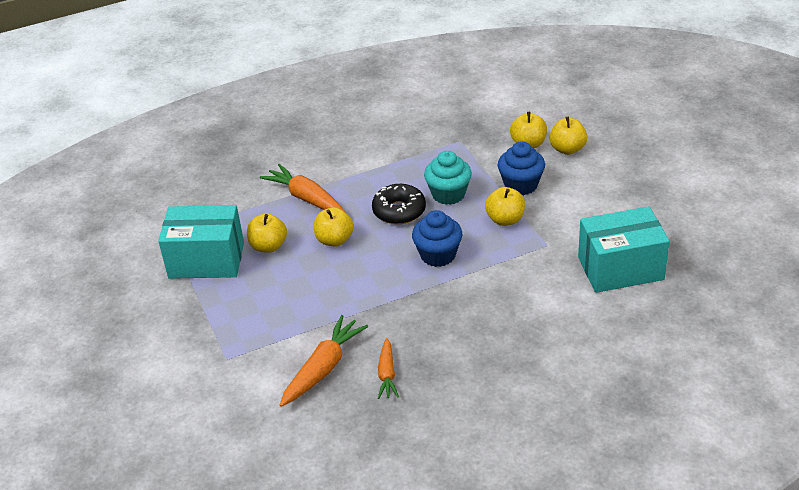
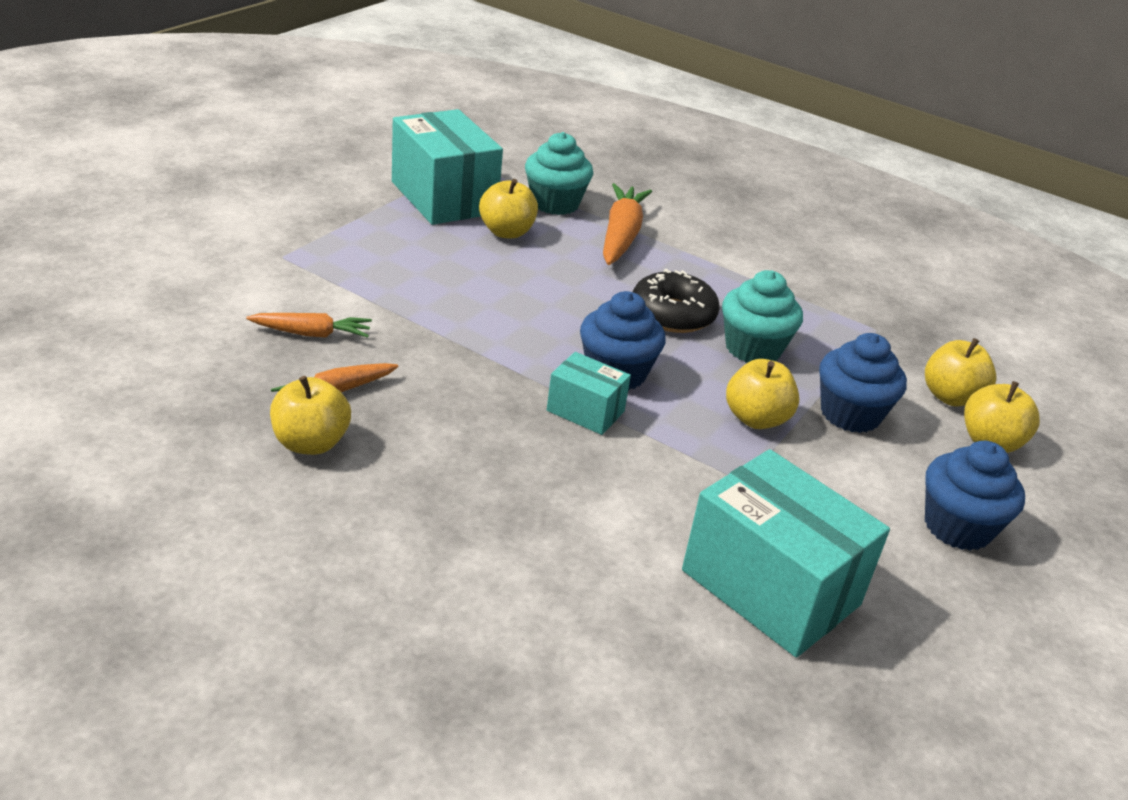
camera: 50 degrees right, 5 degrees down
(250, 212) = (555, 203): none -> turquoise cupcake
(323, 368) = (312, 334): orange carrot -> orange carrot, size x0.61
(334, 240) = (564, 277): yellow apple -> yellow apple (311, 443)
(462, 279) = (585, 411): none -> turquoise box
(615, 190) = (957, 527): none -> blue cupcake

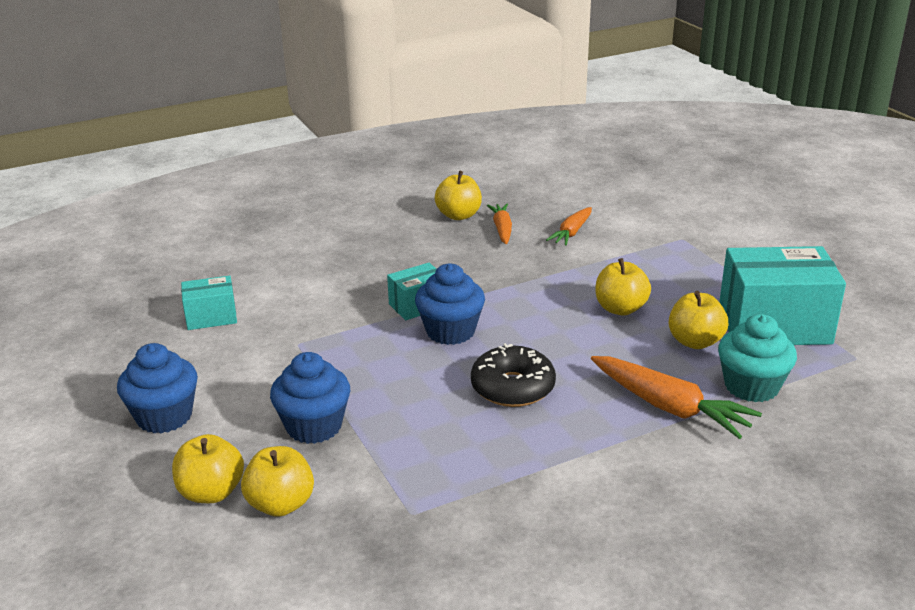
camera: 125 degrees right, 5 degrees down
(753, 348) = (435, 412): turquoise cupcake -> none
(756, 419) = (350, 375): yellow apple -> yellow apple (620, 309)
(770, 587) = (211, 317): turquoise box -> turquoise box, size x0.51

